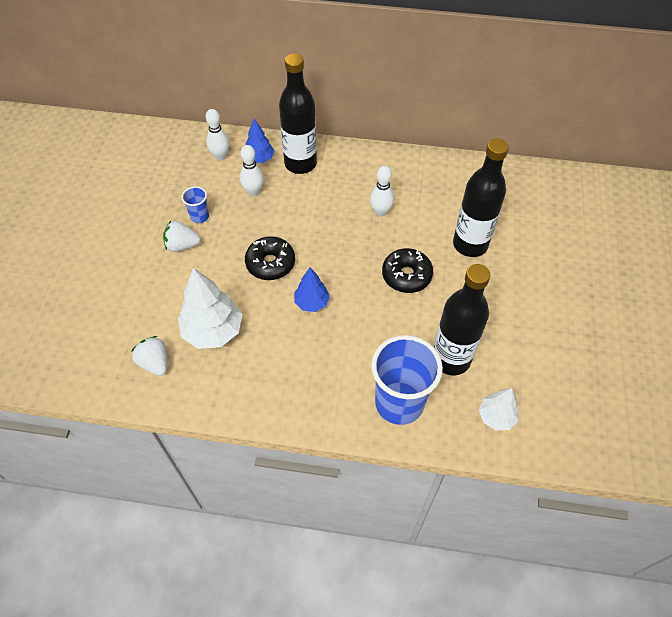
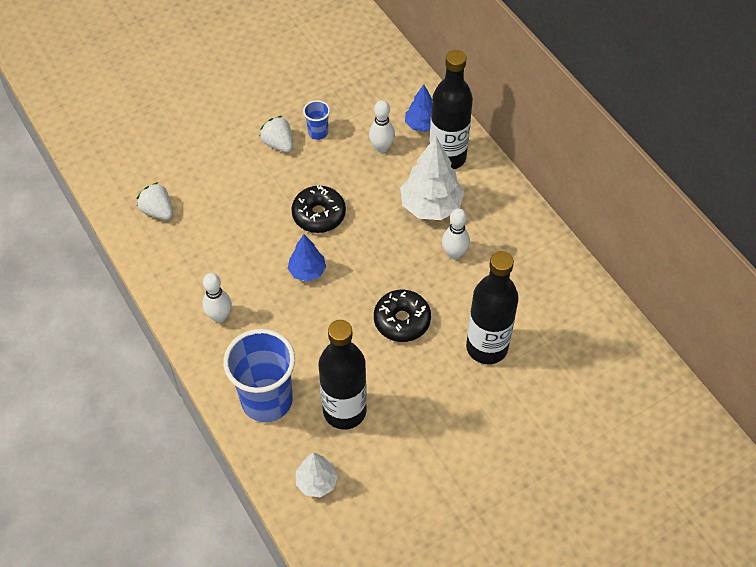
camera: 50 degrees right, 0 degrees up
(155, 363) = (158, 211): white strawberry -> white strawberry turned 60 degrees counterclockwise
(213, 331) = (219, 225): white tree -> white tree (431, 206)
(220, 156) = (395, 97): white bowling pin -> white bowling pin (219, 316)

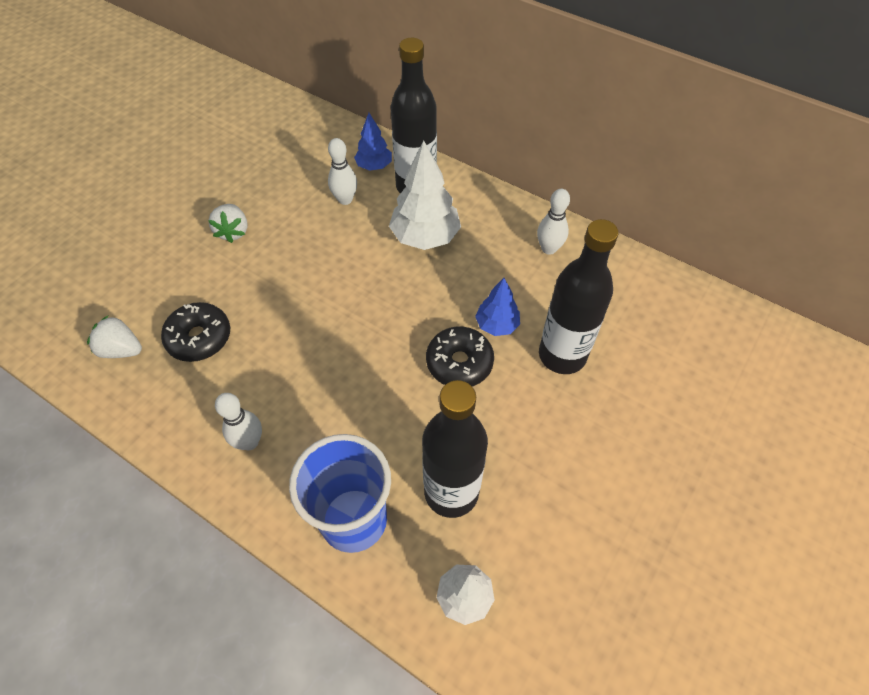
camera: 25 degrees left, 0 degrees up
(278, 144) = (233, 232): white strawberry -> white strawberry turned 120 degrees counterclockwise
(307, 271) = (329, 351): blue tree -> blue tree (496, 325)
(318, 132) = (271, 207): blue cup -> none
(319, 215) = (312, 287): black donut -> black donut (199, 338)
(454, 253) = (474, 274): white bowling pin -> white bowling pin (548, 249)

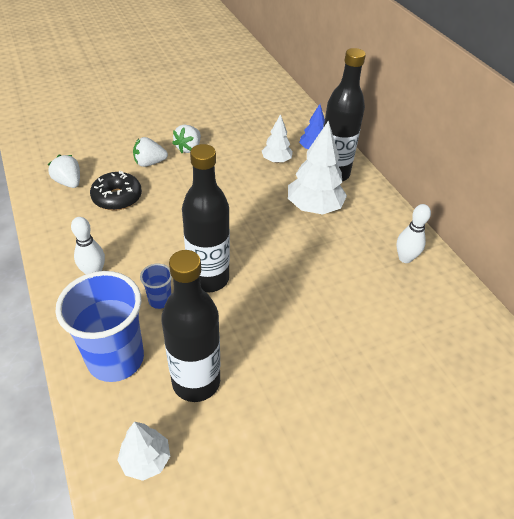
camera: 30 degrees right, 10 degrees down
(202, 274) = (150, 163): none -> white strawberry
(345, 199) = (276, 161): white bowling pin -> white tree
(348, 430) = (160, 300): none -> blue cup
(459, 363) = (273, 299): black donut -> none
(496, 325) = (321, 289): blue tree -> none
(562, 355) = (357, 336): black bottle -> black bottle (208, 278)

